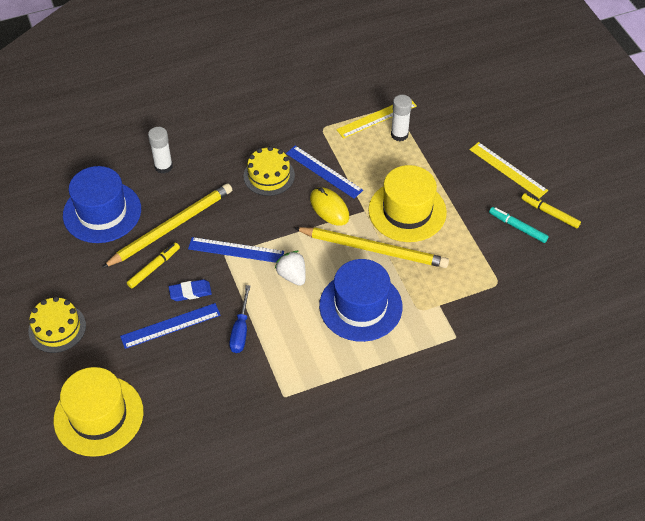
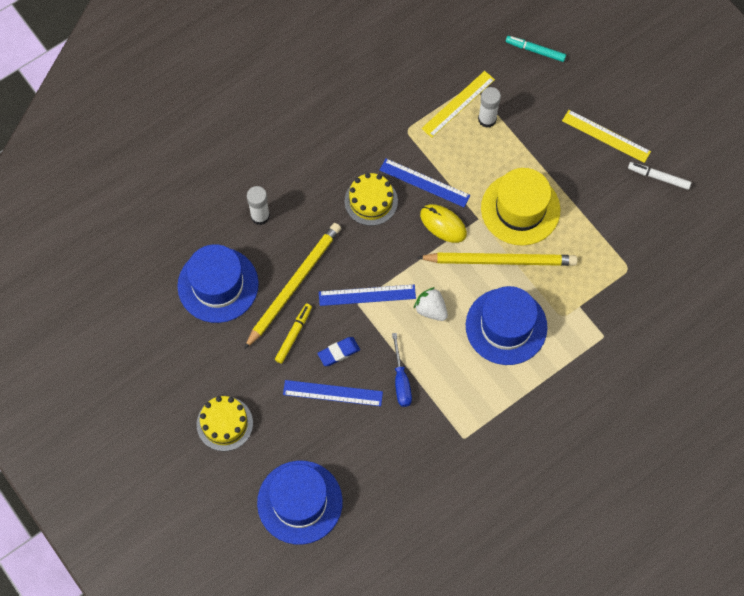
camera: 15 degrees left, 15 degrees up
(98, 416) = (300, 502): yellow hat -> blue hat
(170, 325) = (333, 393): blue ruler -> blue ruler turned 45 degrees clockwise
(517, 227) = (631, 201): turquoise marker -> turquoise marker (535, 51)
(550, 213) = (658, 177): yellow marker -> white marker

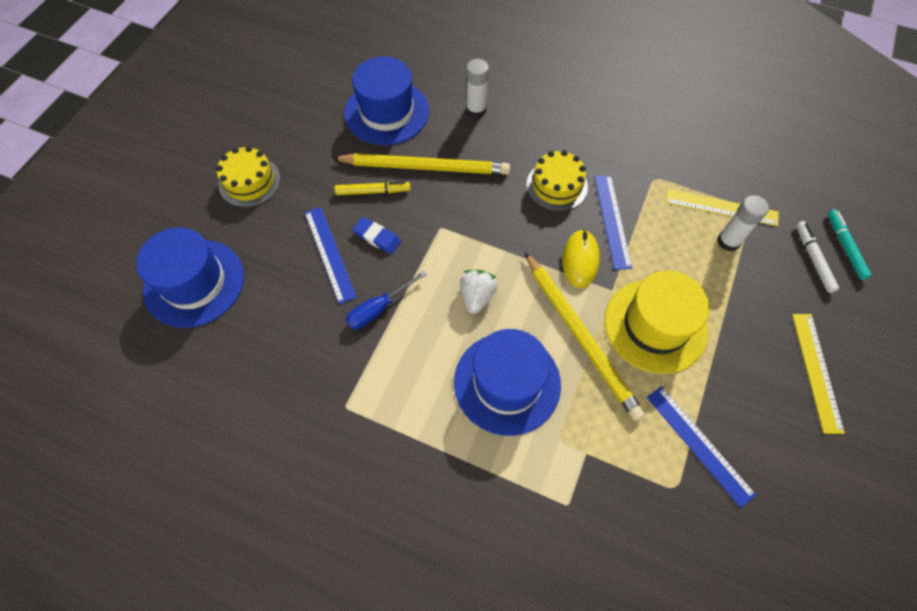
camera: 60 degrees right, 5 degrees down
(367, 295) = (454, 231): blue ruler -> blue ruler (699, 444)
(658, 177) = (820, 462): white marker -> white marker (813, 259)

